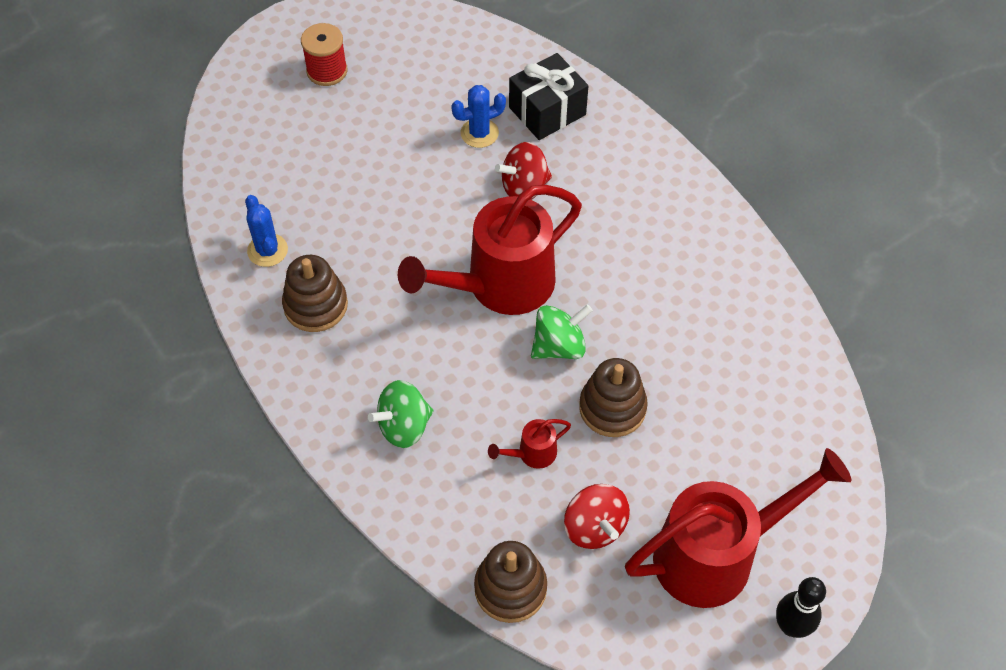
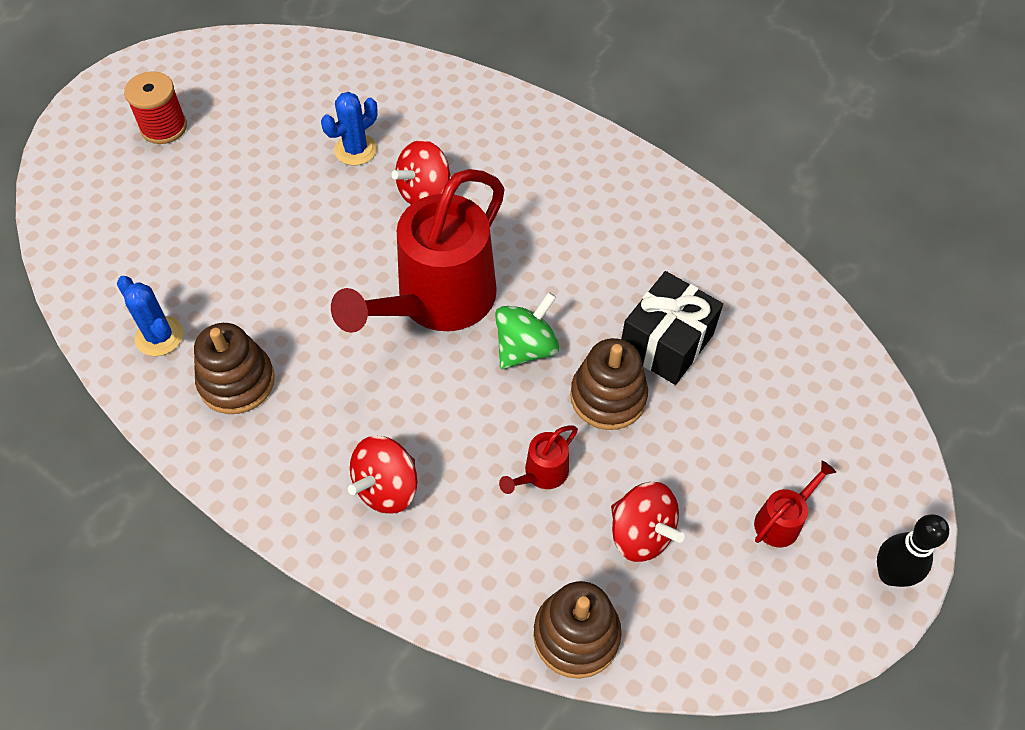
camera: 20 degrees left, 0 degrees up
(404, 426) = (387, 488): green spinning top -> red spinning top
(547, 111) = (419, 110): black gift -> black gift (666, 343)
(718, 554) = (782, 520): red watering can -> red watering can, size x0.41

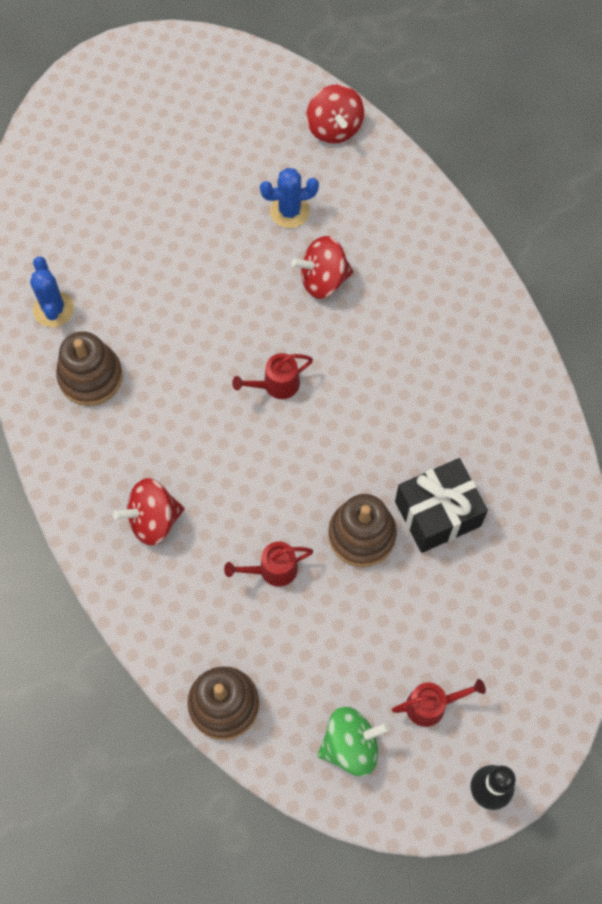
camera: 30 degrees right, 10 degrees up
(164, 127) = (148, 116): red spool -> none
(436, 302) = (275, 385): red watering can -> red watering can, size x0.41
(526, 348) = (323, 460): green spinning top -> green spinning top (351, 745)
(641, 534) = (318, 656): red spinning top -> red spinning top (334, 128)

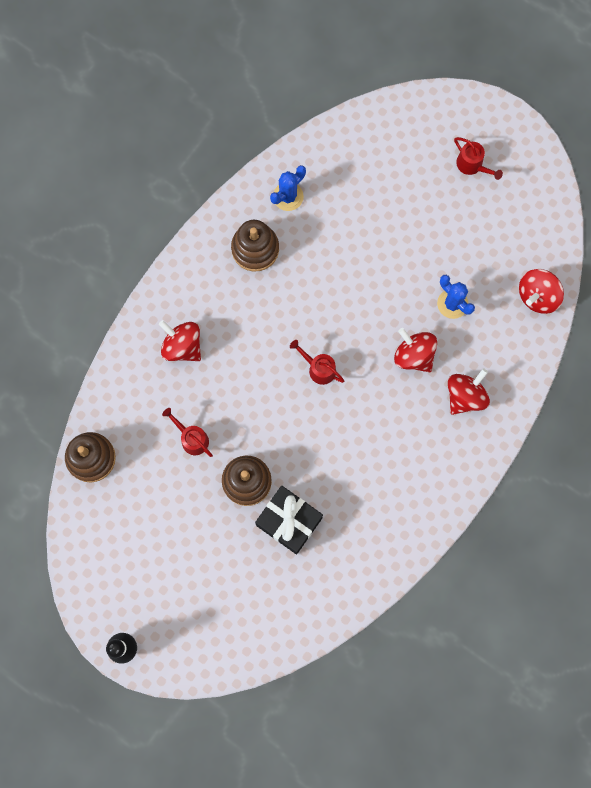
camera: 60 degrees right, 10 degrees up
(351, 745) = (108, 549): green spinning top -> none
(401, 254) = (465, 396): none -> red spinning top
(432, 705) = (160, 585): red watering can -> red watering can (472, 165)

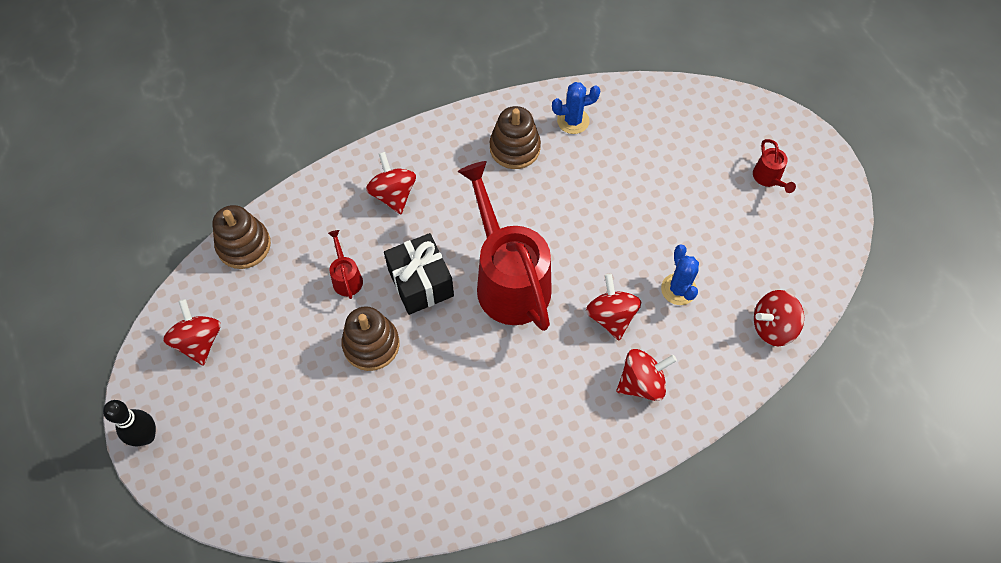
camera: 30 degrees right, 15 degrees down
(112, 554) = (199, 341): none -> red spinning top
(289, 522) = (386, 406): black gift -> black gift (420, 283)
(318, 368) = (508, 279): red watering can -> red watering can, size x2.46

